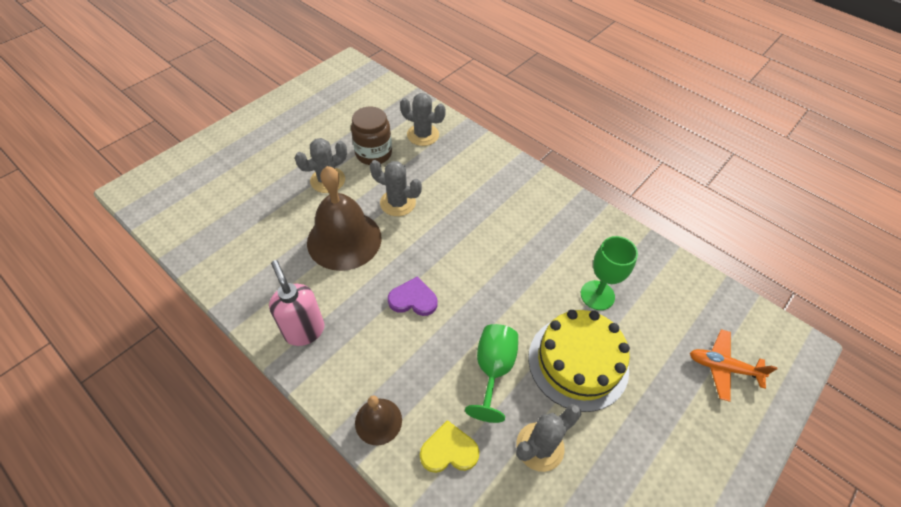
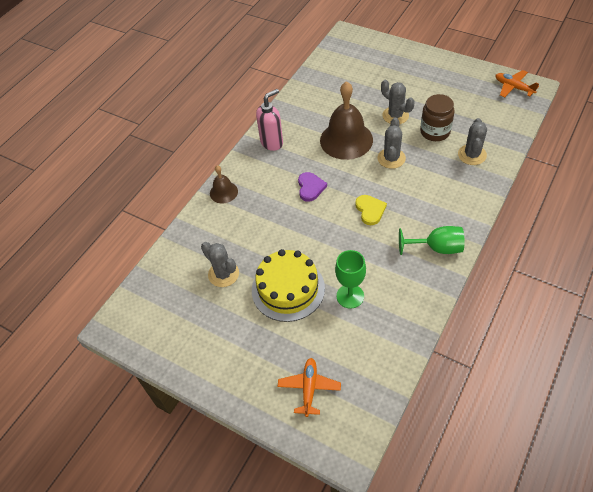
camera: 85 degrees right, 0 degrees up
(340, 76) = (513, 87): none -> orange plane
(449, 450) = (213, 229): yellow heart -> yellow heart (370, 210)
(493, 369) = (270, 241): green goblet -> green goblet (437, 248)

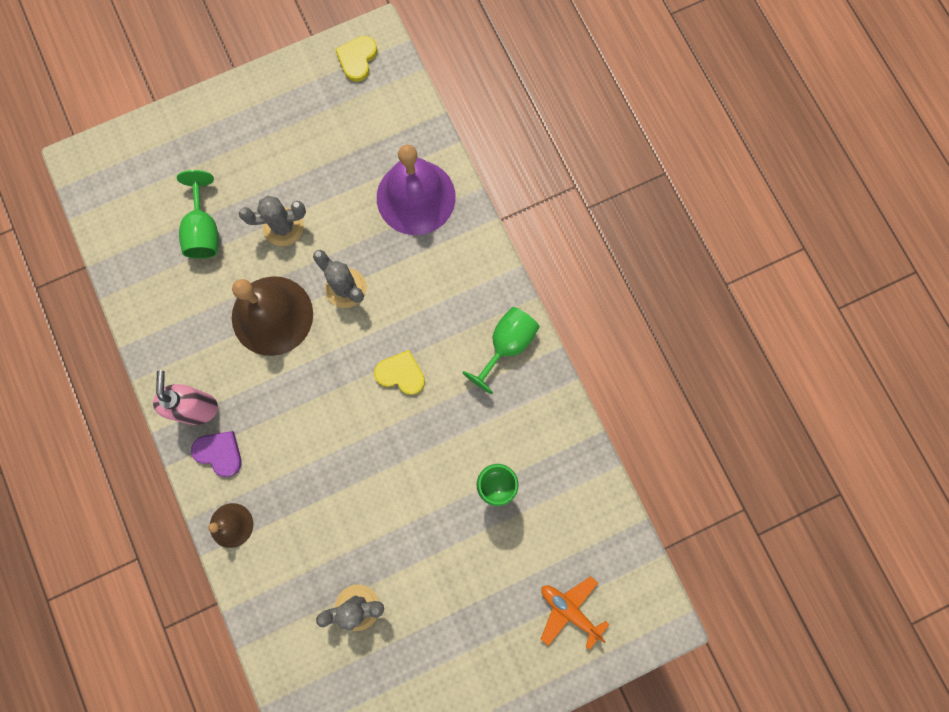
camera: 60 degrees left, 25 degrees up
(288, 289) = (434, 546): yellow cake -> none
(310, 187) = (312, 415): purple heart -> purple heart (219, 453)
(361, 90) = (204, 230): none -> green goblet
(435, 132) = (348, 205): brown jar -> none
(472, 155) = (416, 197): grey cactus -> purple bell
(513, 87) = (357, 59): orange plane -> yellow heart

